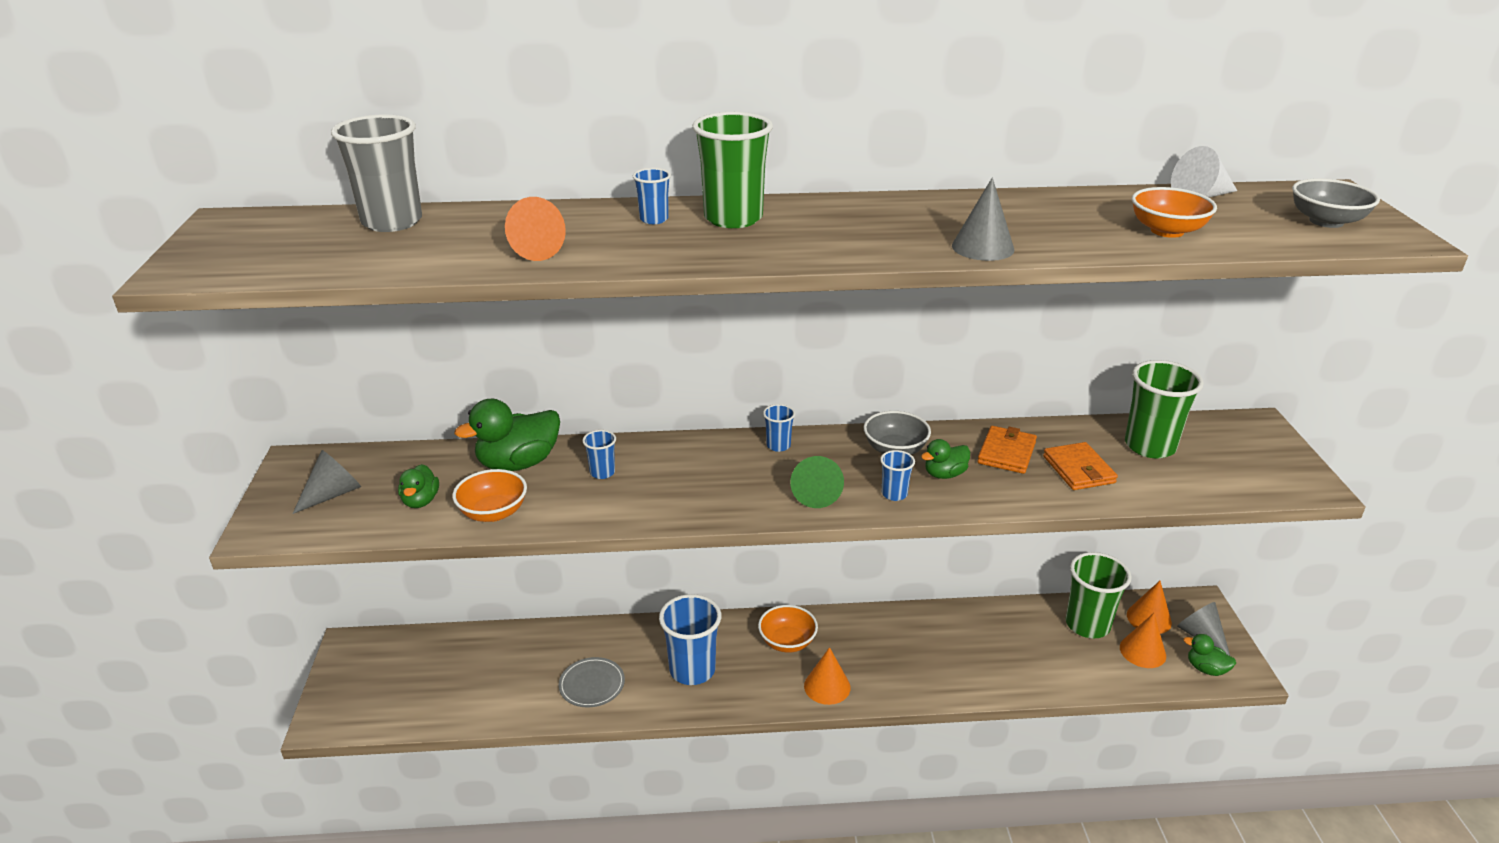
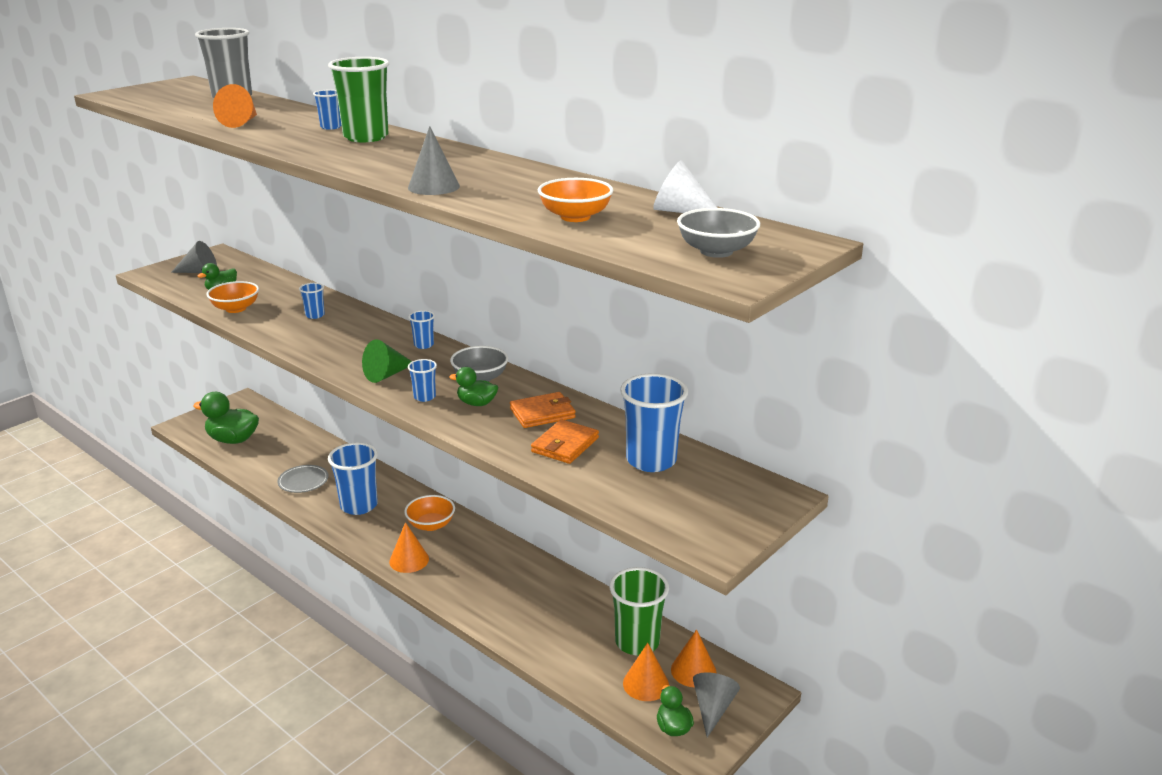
camera: 45 degrees right, 5 degrees down
(518, 463) = (291, 294): green duck -> green duck (233, 440)
(1150, 446) = (651, 460): green cup -> blue cup

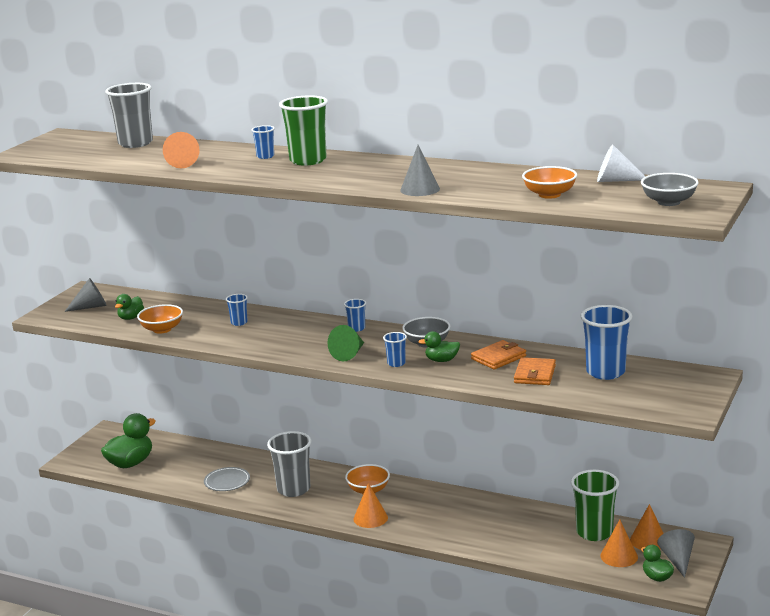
camera: 15 degrees left, 5 degrees down
(233, 440) = (130, 463): green duck -> green duck turned 135 degrees clockwise
(359, 505) = (293, 489): blue cup -> grey cup

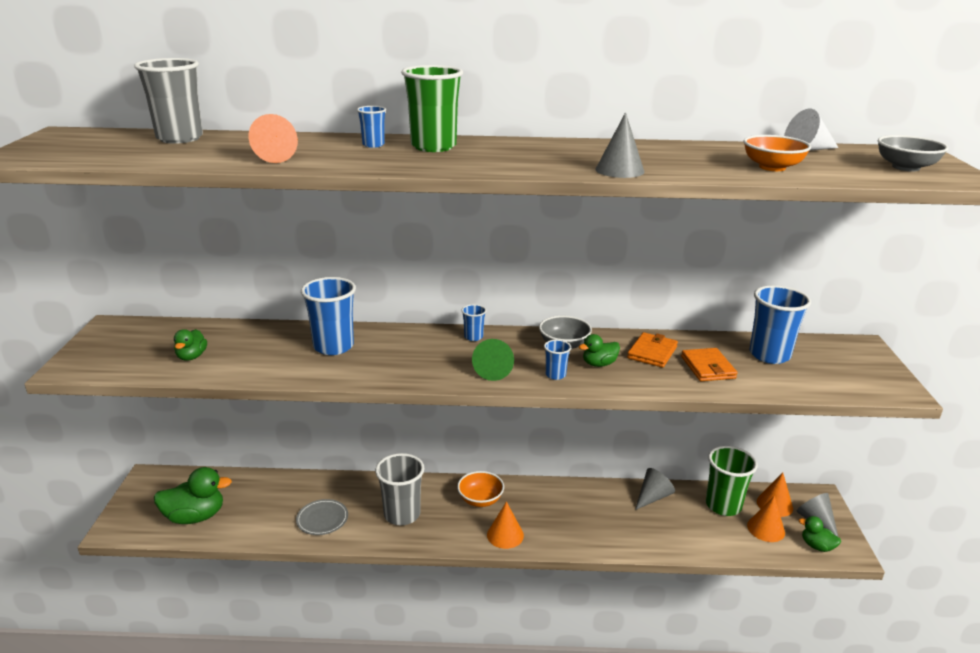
camera: 25 degrees left, 5 degrees up
(91, 307) = (129, 348): grey cone -> grey cone (653, 497)
(130, 463) = (195, 516): green duck -> green duck turned 60 degrees clockwise
(162, 329) = (243, 368): orange bowl -> none
(239, 323) = (333, 346): blue cup -> blue cup, size x2.05

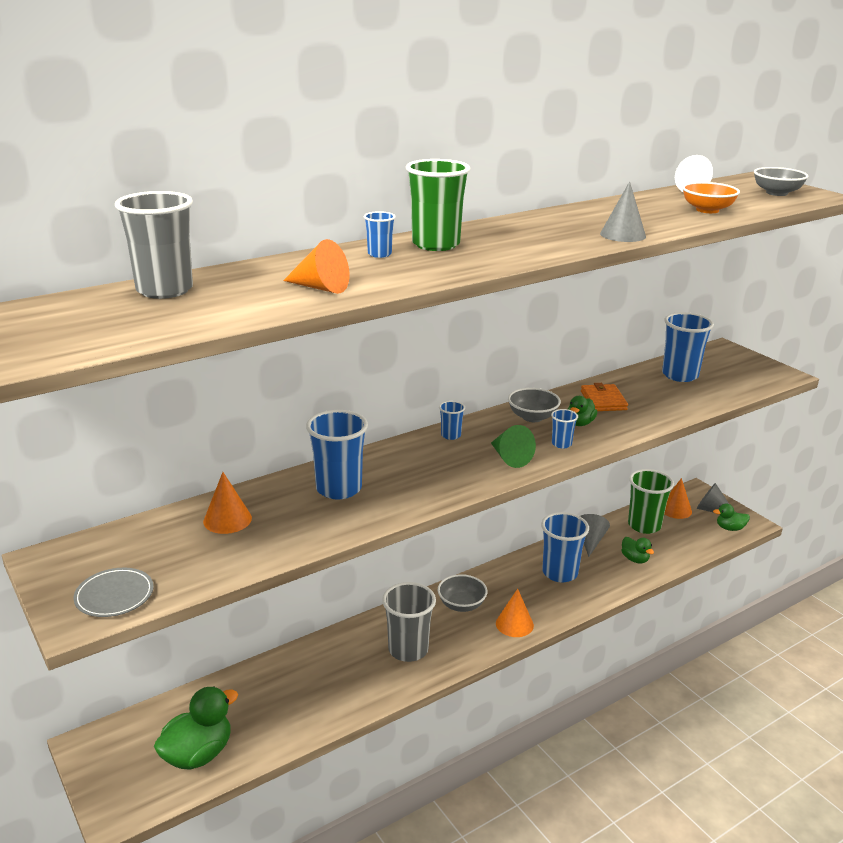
camera: 35 degrees left, 0 degrees up
(192, 357) = (206, 552): green duck -> green duck (635, 559)
(322, 519) = (338, 690): grey plate -> grey plate (114, 595)
(480, 500) = (461, 605): orange bowl -> grey bowl
(592, 511) = (560, 573): none -> blue cup
(708, 367) = (655, 399): orange wallet -> none
(766, 529) = (688, 530): orange cone -> orange cone (227, 519)

